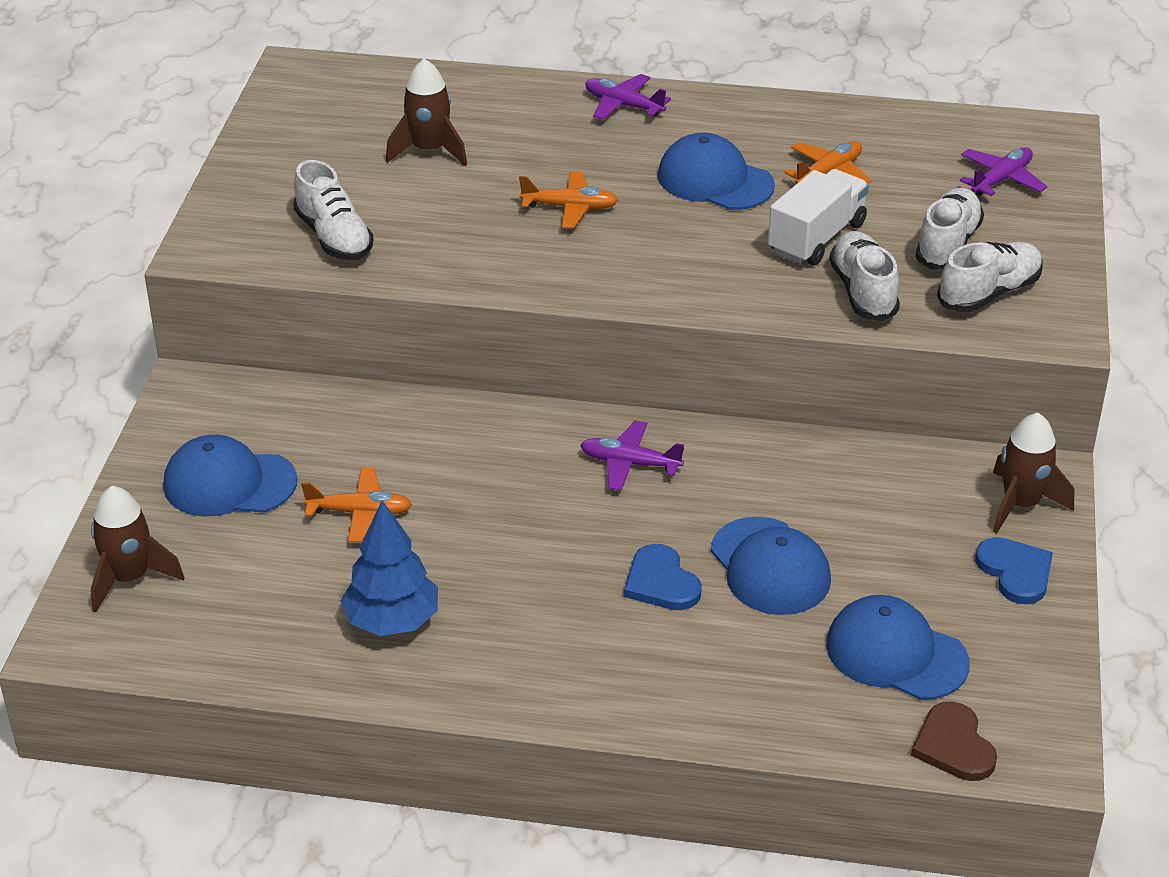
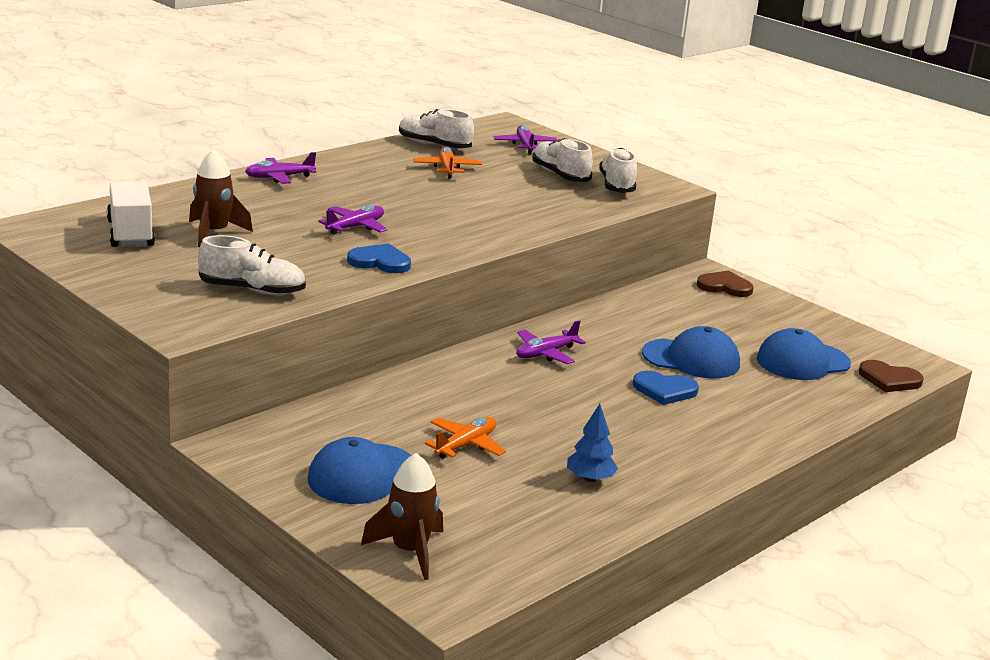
camera: 55 degrees left, 15 degrees down
(392, 621) = (590, 479): blue tree -> blue tree, size x0.65
(570, 207) = (355, 227): orange plane -> purple plane
(715, 180) = (401, 190): blue cap -> none
(816, 238) = (501, 194): white truck -> white truck (131, 234)
(863, 291) = (568, 205): white shoe -> white shoe (434, 145)
(1015, 572) = (775, 310): blue heart -> blue heart (380, 262)
(1021, 504) = (724, 287): brown rocket -> brown heart

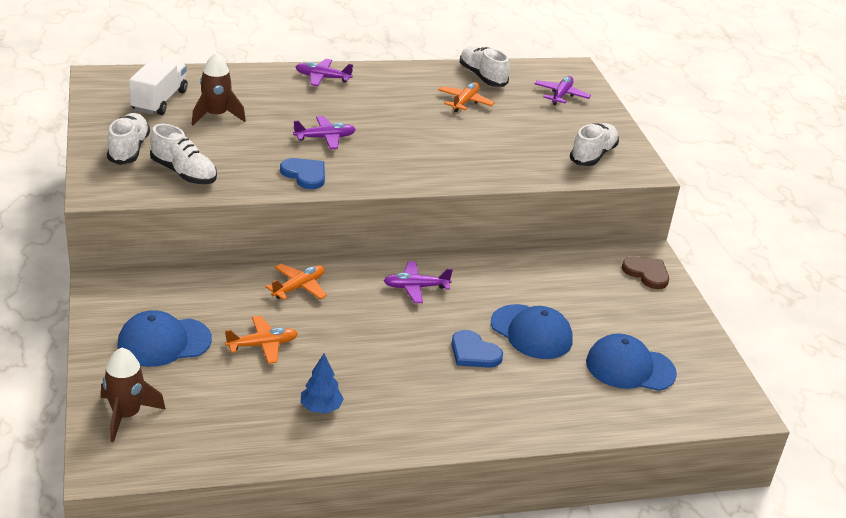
camera: 30 degrees right, 10 degrees up
(436, 386) = (299, 287): none -> orange plane
(560, 175) = (554, 132): white shoe -> white shoe (128, 149)
(889, 379) = (691, 412): brown heart -> none

